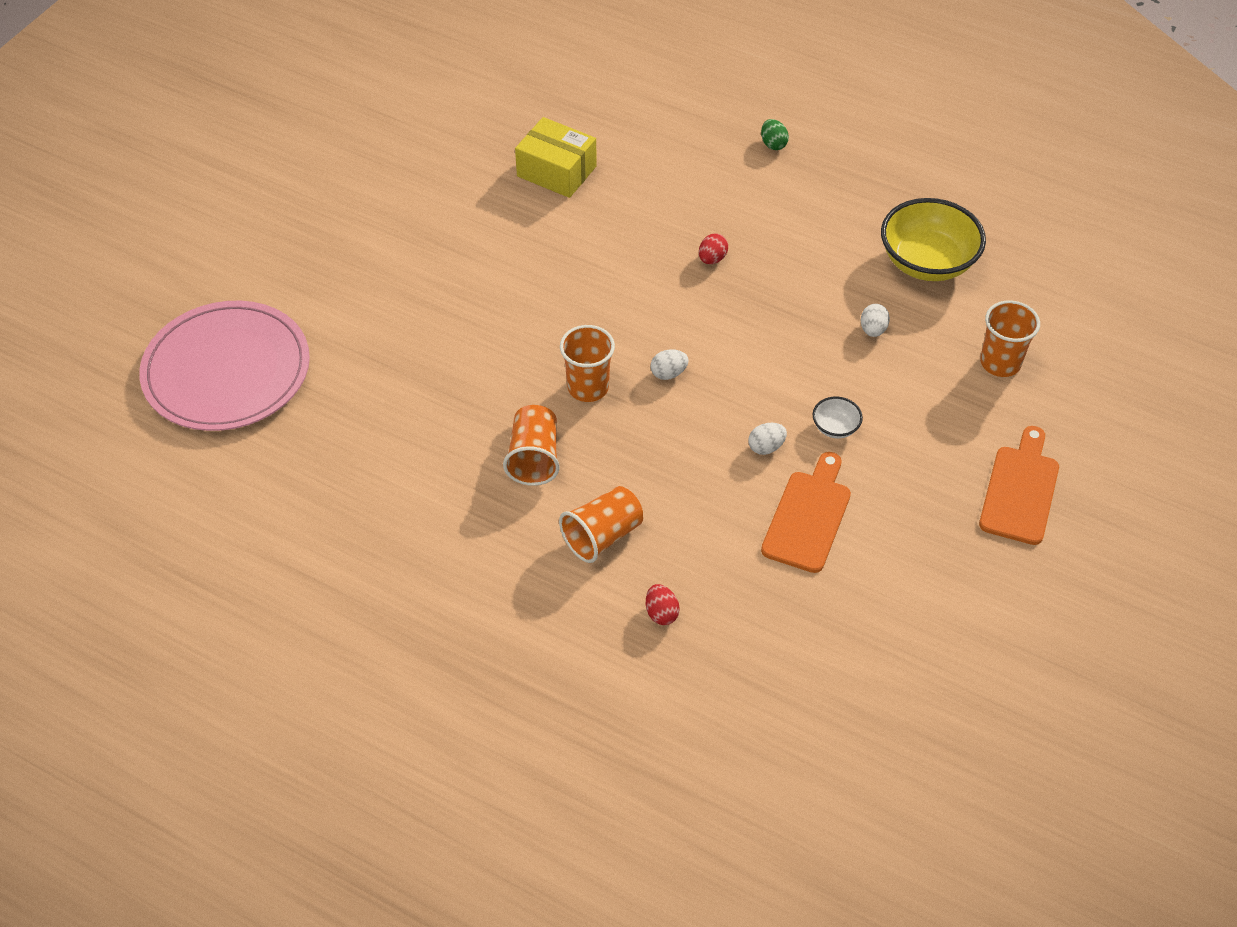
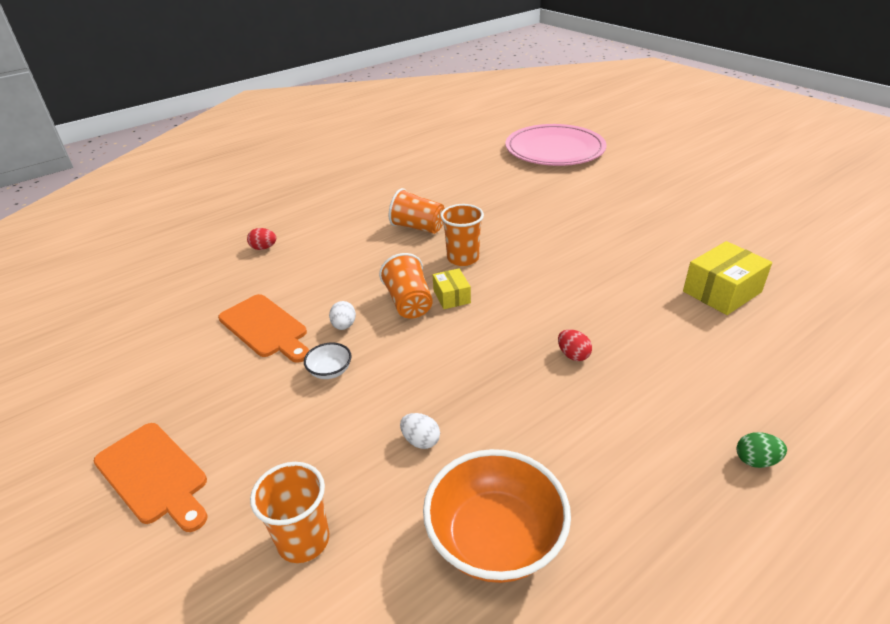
camera: 115 degrees right, 15 degrees down
(602, 536) = (337, 239): orange cup -> orange cup (409, 303)
(668, 373) = (451, 296): white egg -> yellow box
(927, 262) = (495, 538): yellow bowl -> orange bowl

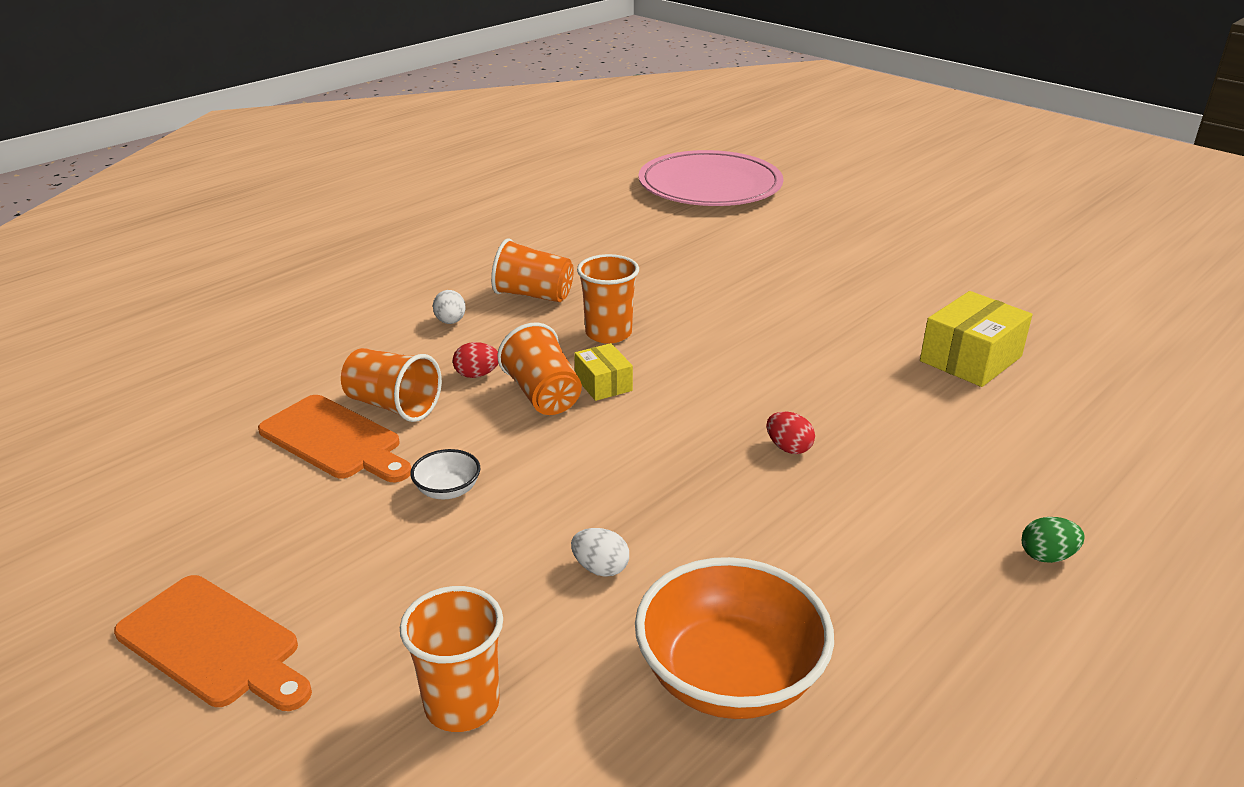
camera: 10 degrees left, 5 degrees down
(264, 248) = (303, 333): red egg -> red egg (477, 375)
(308, 305) = (393, 405): none -> orange cup
(344, 326) = (454, 430): white egg -> white egg (450, 322)

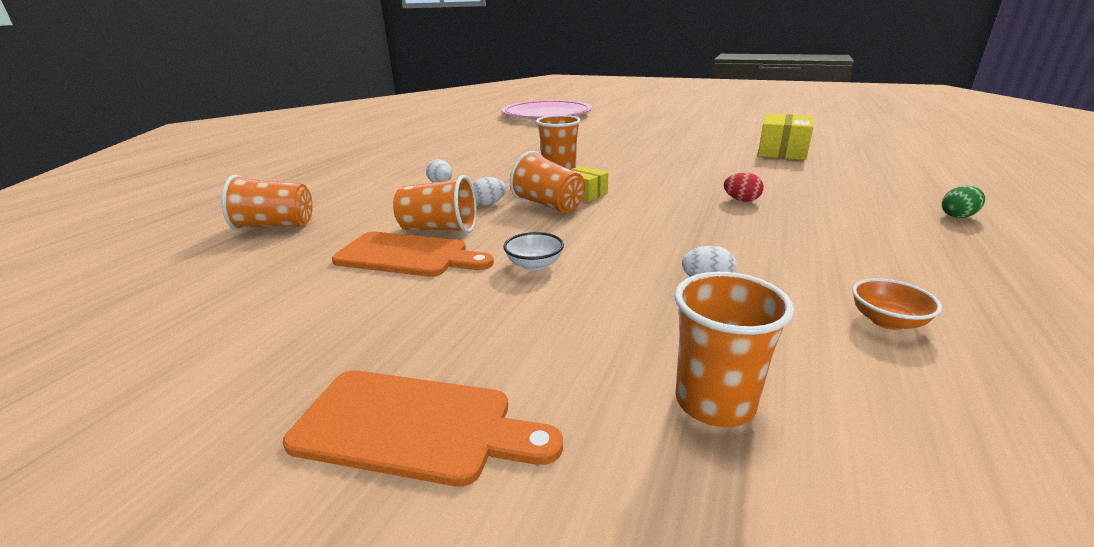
camera: 20 degrees left, 5 degrees down
(477, 375) = (488, 204): red egg -> white egg
(533, 295) = (488, 165): orange cup -> orange cup (275, 226)
(729, 676) = (887, 321): orange bowl -> orange bowl, size x0.45

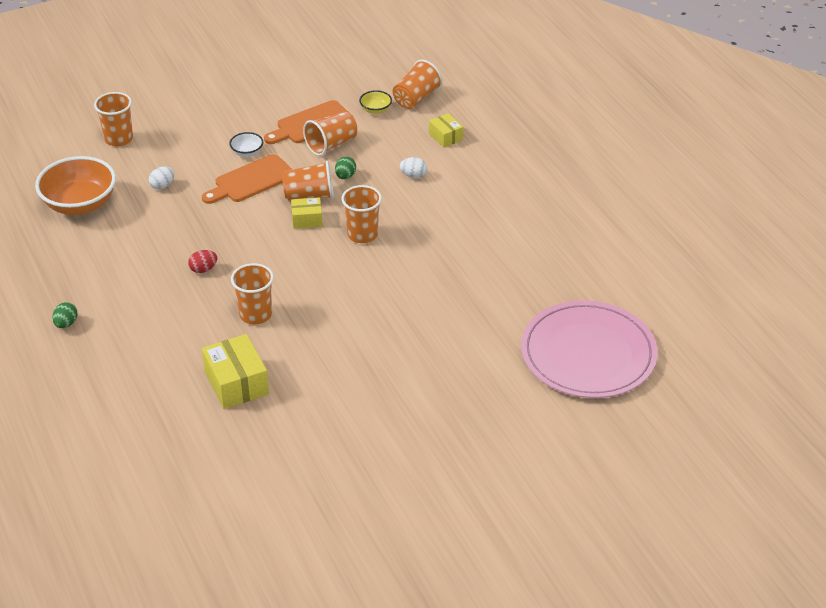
camera: 130 degrees right, 15 degrees up
(327, 235) = (375, 110): none -> yellow bowl
(352, 193) = (445, 137): none -> yellow box
(413, 426) = (192, 87): orange cutting board -> orange cutting board (251, 180)
(488, 204) = (345, 176): white egg -> green egg
(723, 168) = (255, 314): none -> orange cup
(887, 321) = (80, 204): orange bowl -> orange bowl, size x2.24

